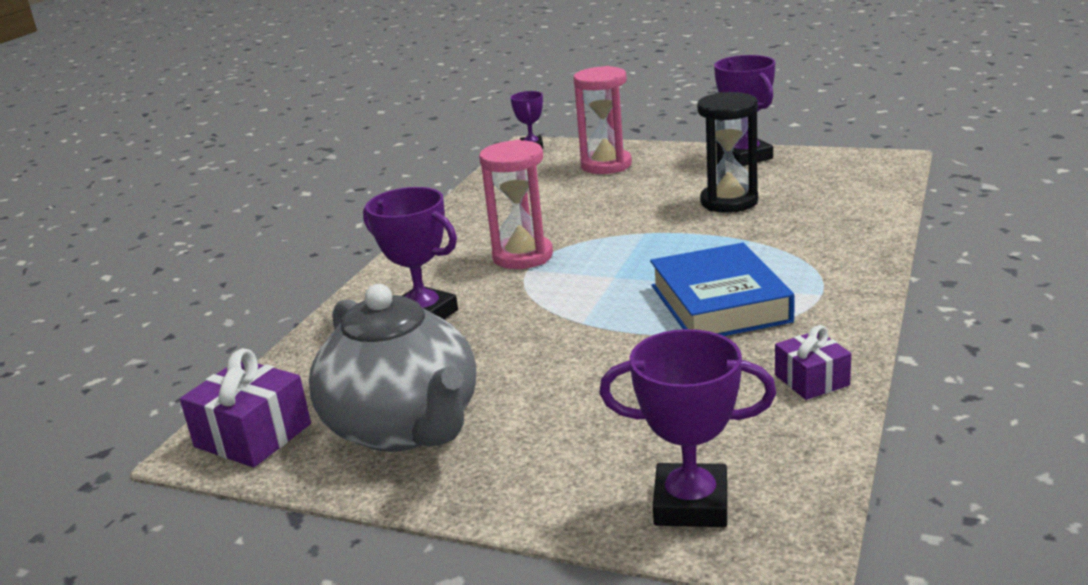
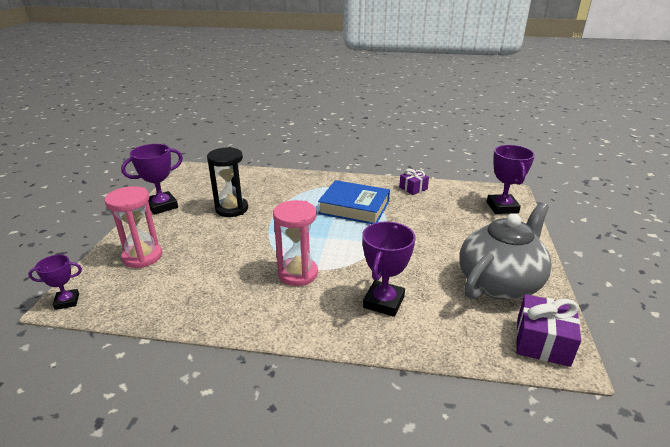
camera: 105 degrees left, 5 degrees up
(719, 303) = (354, 207): blue book -> blue book turned 45 degrees clockwise

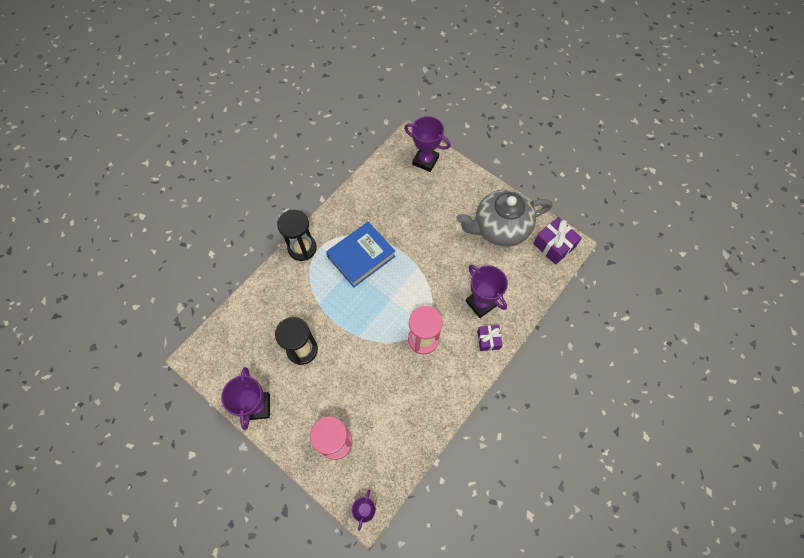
camera: 60 degrees left, 35 degrees up
(330, 179) = (302, 248): none -> black hourglass
(413, 188) = (360, 197): purple gift -> purple gift (488, 340)
(499, 283) = (500, 228): grey teapot -> grey teapot turned 90 degrees counterclockwise

